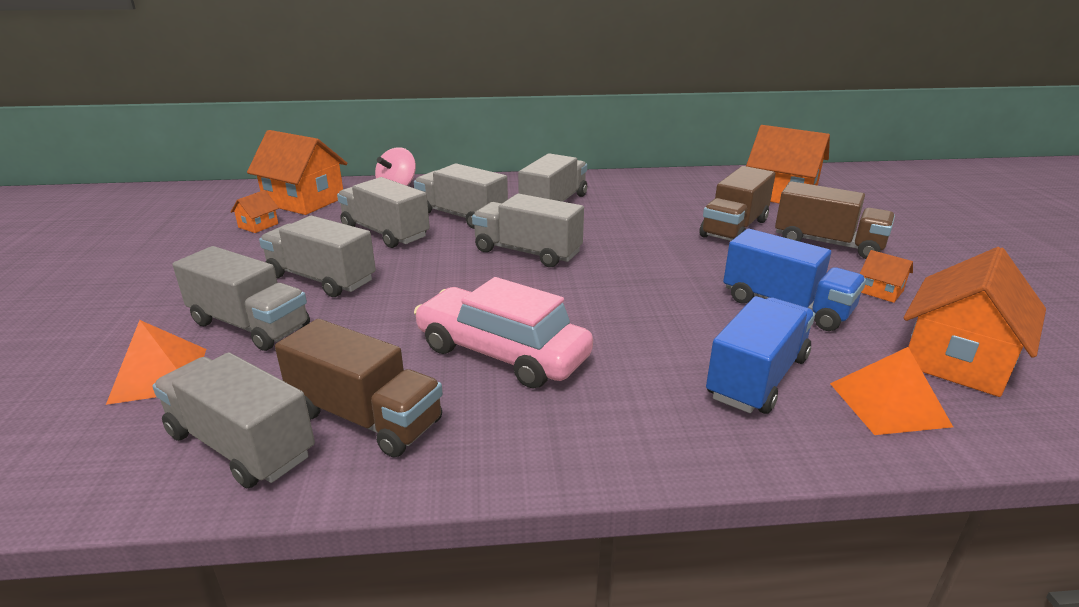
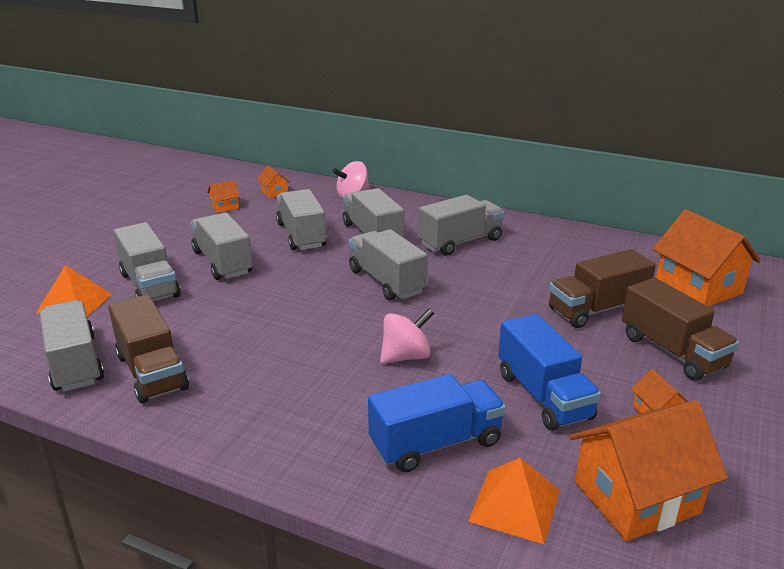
camera: 30 degrees right, 0 degrees up
(304, 201) = (274, 192): orange house -> orange house, size x0.45
(502, 353) = (277, 357): pink car -> none
(630, 311) = (406, 357): none -> pink spinning top

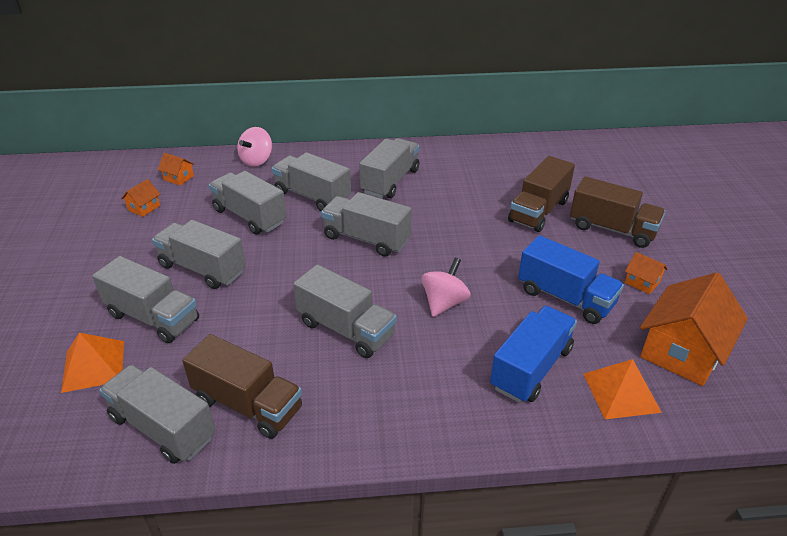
camera: 30 degrees left, 10 degrees up
(291, 346) = (346, 329): none -> grey truck
(698, 287) = (585, 170): orange house -> none

